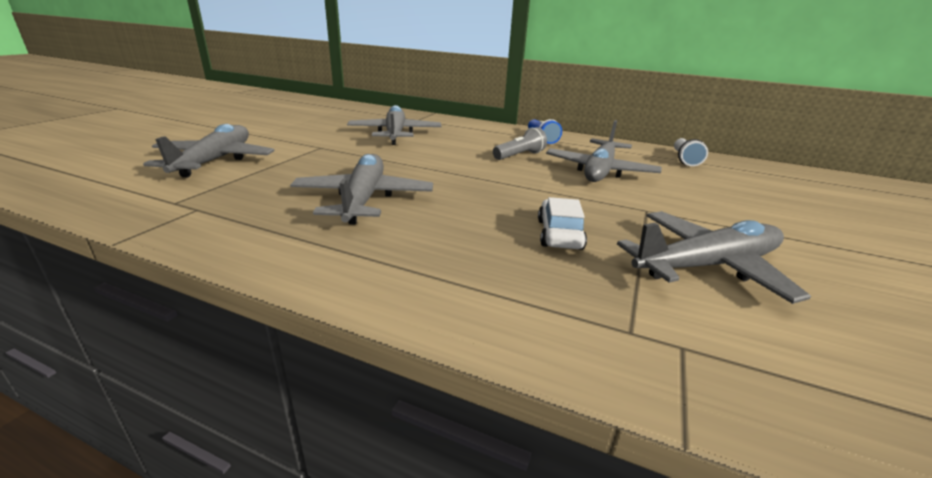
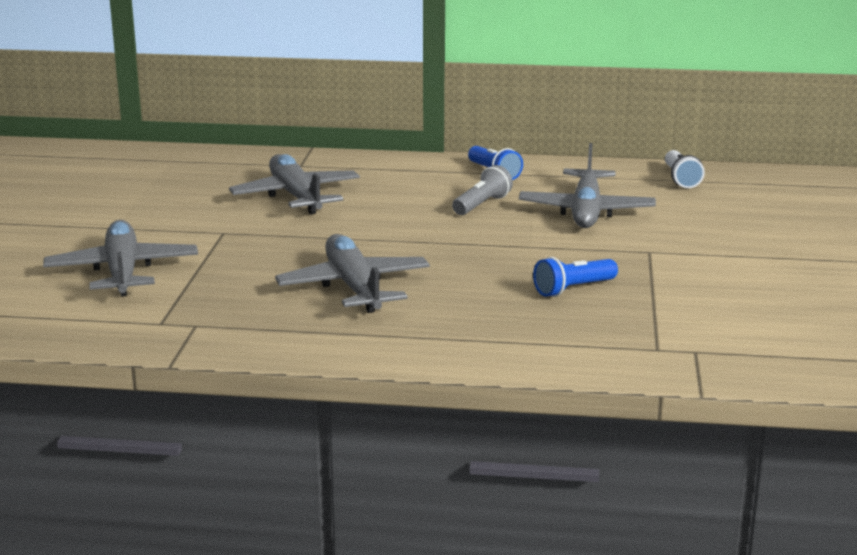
camera: 15 degrees left, 5 degrees down
(559, 234) = (573, 289): white car -> blue flashlight
(706, 266) = (710, 295): grey plane -> none

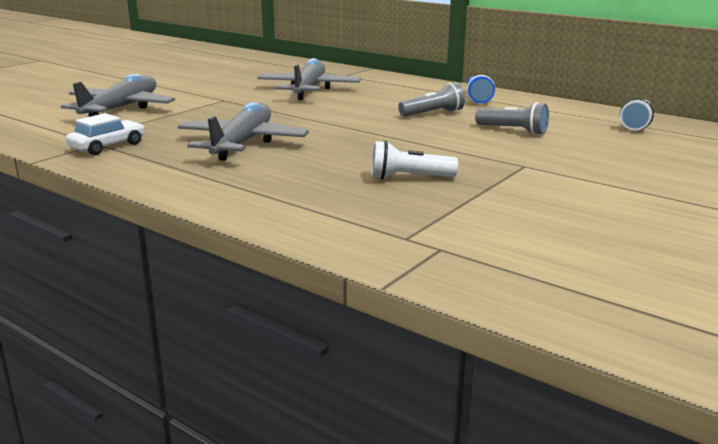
camera: 30 degrees right, 0 degrees up
(214, 325) = (107, 146): none -> white car
(573, 289) = (409, 178): blue flashlight -> white flashlight
(586, 211) = (513, 131): grey plane -> grey flashlight

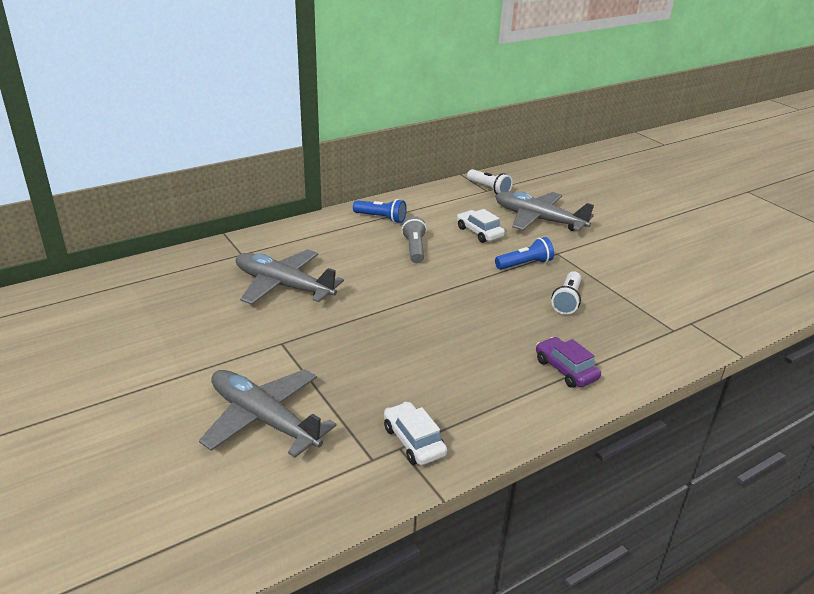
camera: 70 degrees left, 10 degrees up
(242, 144) = (449, 357): grey plane -> grey plane (539, 220)
(256, 187) = (565, 369): none -> purple car
(469, 154) = (524, 264): none -> blue flashlight
(513, 131) = (479, 232): grey flashlight -> white car

